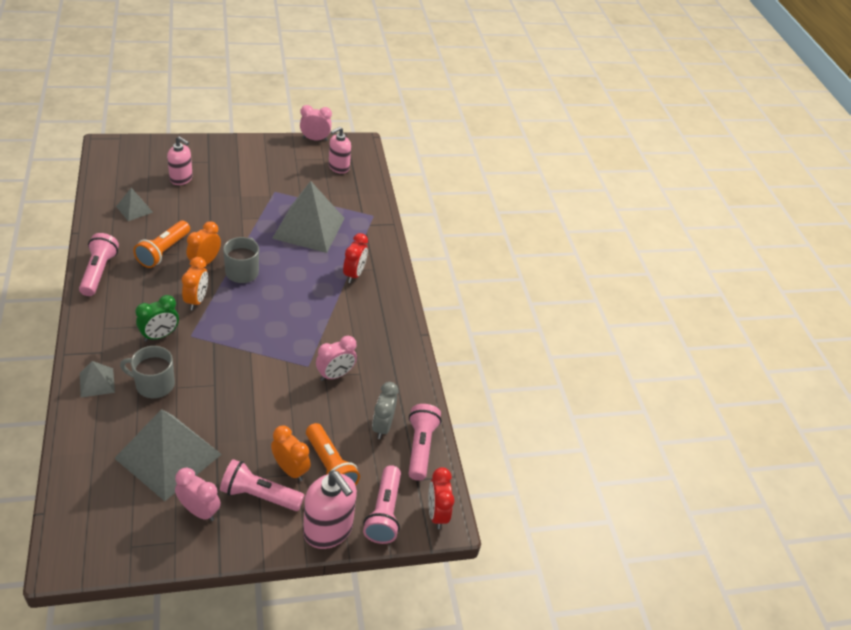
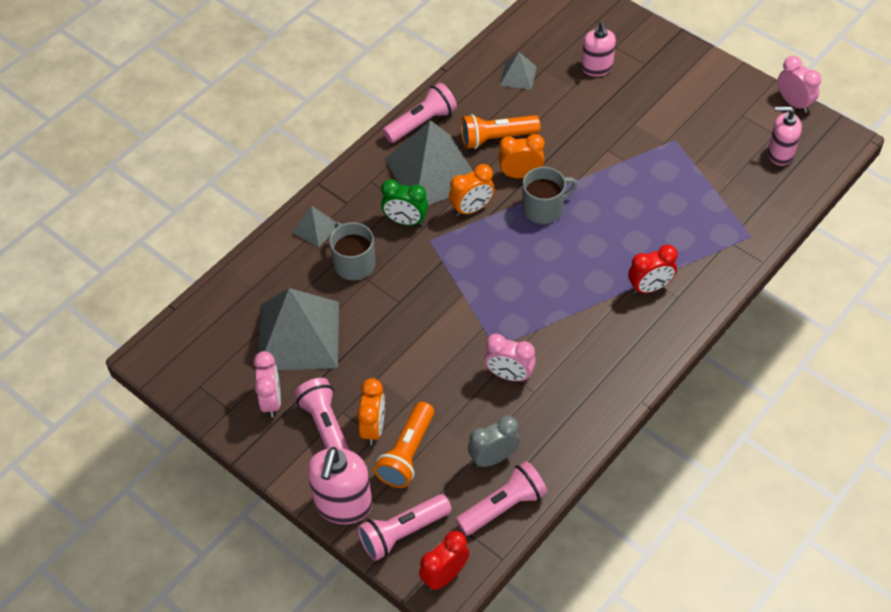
camera: 60 degrees right, 10 degrees up
(308, 228) = (663, 204): grey pyramid -> grey pyramid (432, 171)

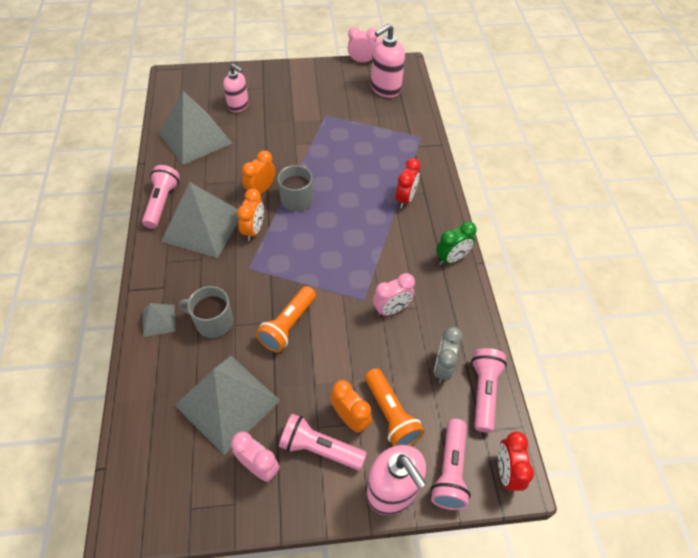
camera: 50 degrees left, 0 degrees up
(405, 221) = (219, 269): green clock -> green clock (451, 258)
(496, 138) = (222, 180): orange flashlight -> orange flashlight (288, 325)
(518, 76) = (195, 138): grey pyramid -> grey pyramid, size x2.16
(780, 154) = (385, 88): pink soap dispenser -> pink soap dispenser, size x1.50

